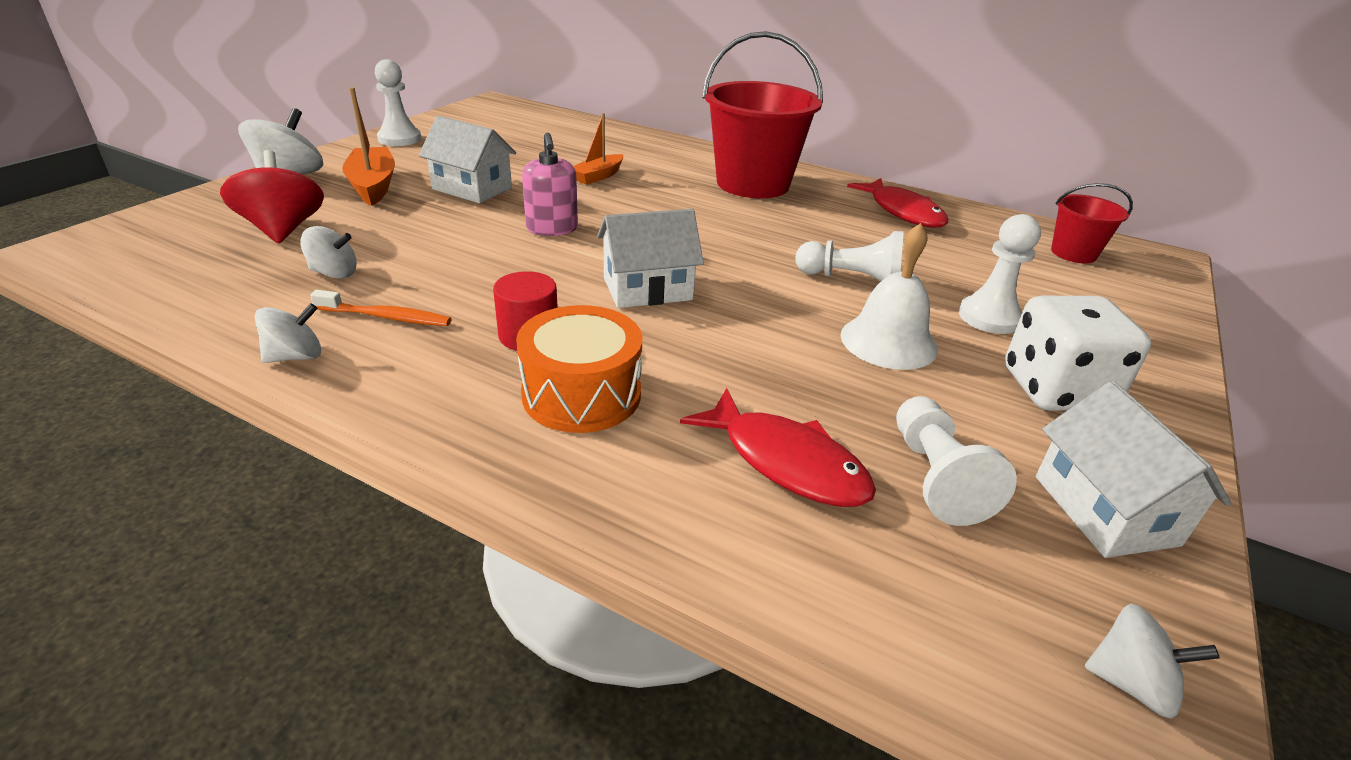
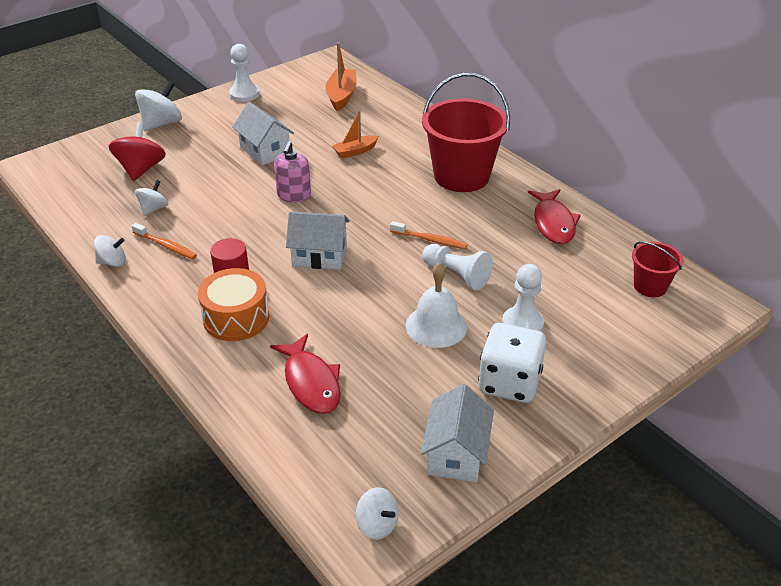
camera: 25 degrees right, 5 degrees up
(334, 273) = (154, 209): white spinning top -> white spinning top turned 90 degrees counterclockwise
(373, 186) = (206, 139): orange boat -> orange boat (341, 96)
(780, 248) = (430, 240): none -> orange toothbrush
(935, 477) = (381, 412): white pawn -> none

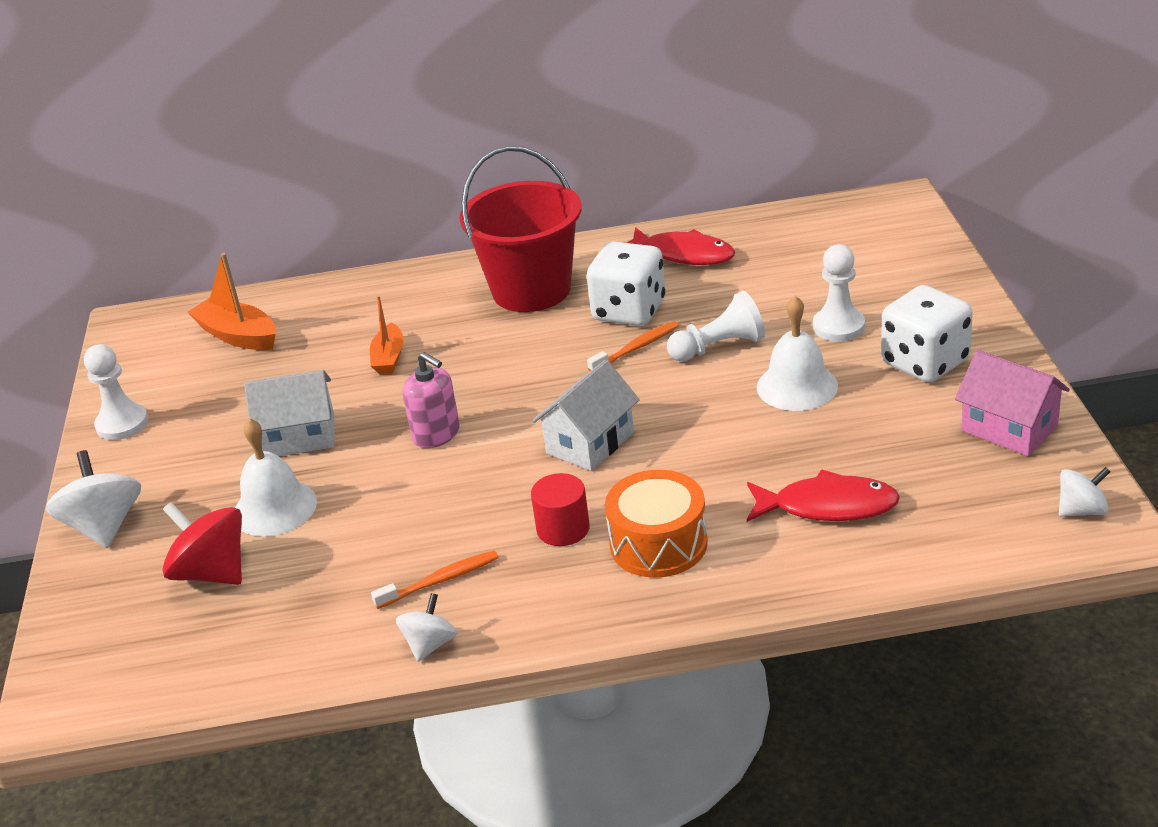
camera: 55 degrees left, 5 degrees down
(154, 209) = (334, 577): white spinning top -> none
(201, 167) = (274, 508): none -> white bell
(456, 454) = (1009, 428): white house -> pink house
(469, 222) = (629, 311): none -> white dice
(650, 286) = (841, 230): red bucket -> none

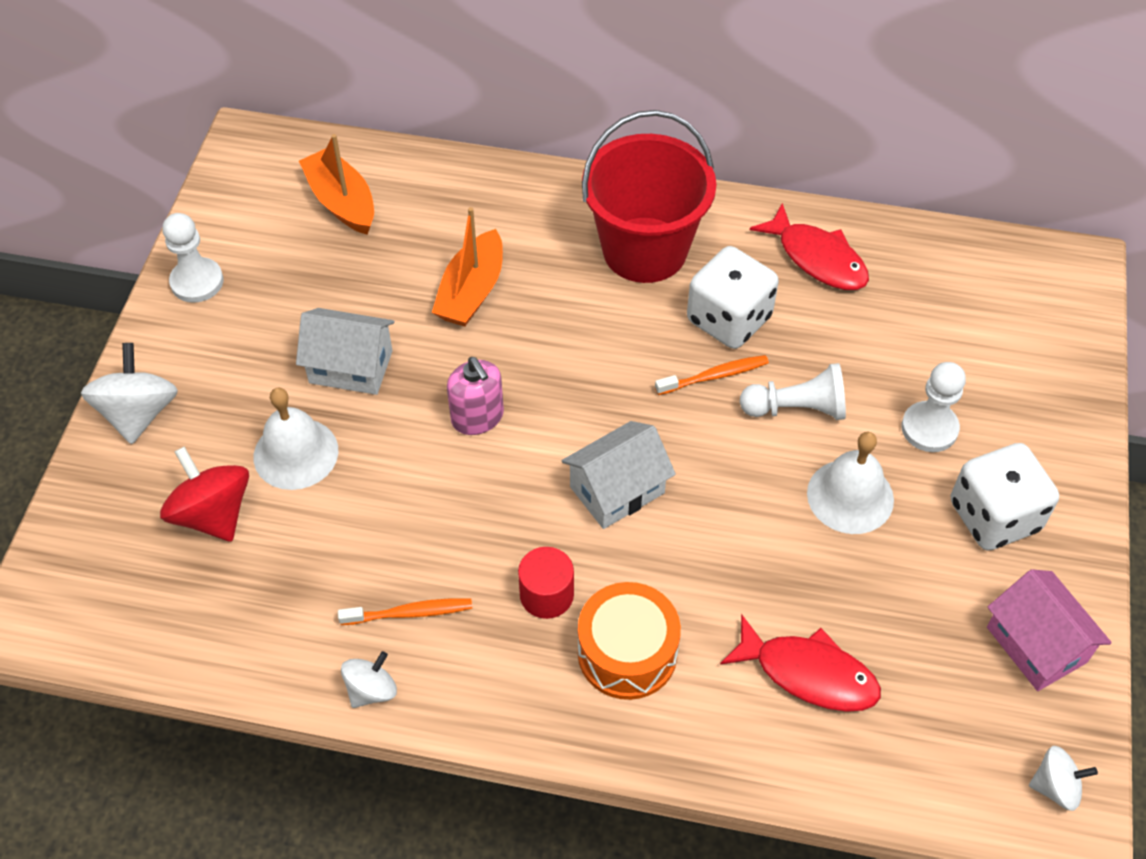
camera: 15 degrees right, 20 degrees up
(389, 358) = (471, 291): orange boat -> orange boat, size x1.52

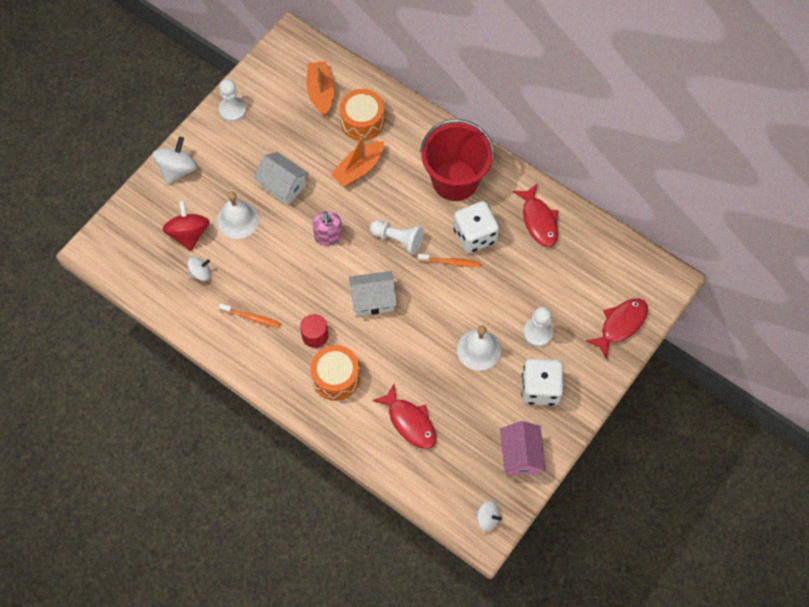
camera: 25 degrees right, 10 degrees up
(371, 690) = (219, 345): white spinning top -> white spinning top (200, 273)
(437, 219) = (362, 121): none -> orange drum
(796, 408) = (480, 295): white pawn -> white pawn (398, 239)
(1051, 361) = (620, 325): none -> red fish

